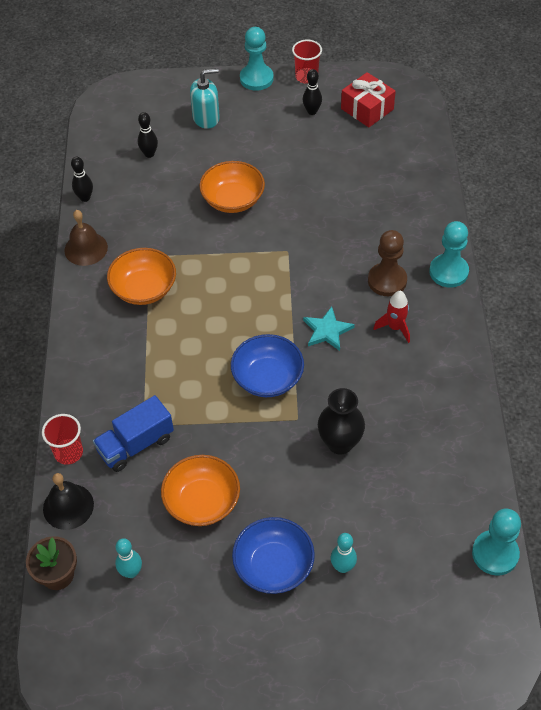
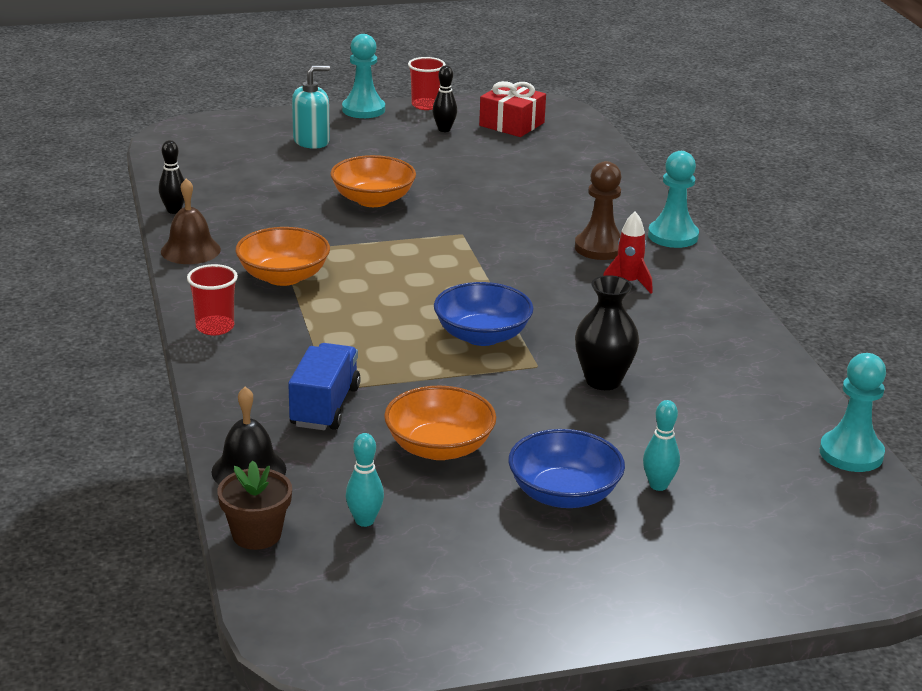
camera: 15 degrees left, 25 degrees down
(68, 452) = (231, 422): red cup -> red cup (215, 327)
(135, 444) = (325, 407): blue truck -> blue truck turned 150 degrees clockwise
(149, 154) = (248, 172): black bowling pin -> none
(327, 331) = (543, 292): turquoise star -> none

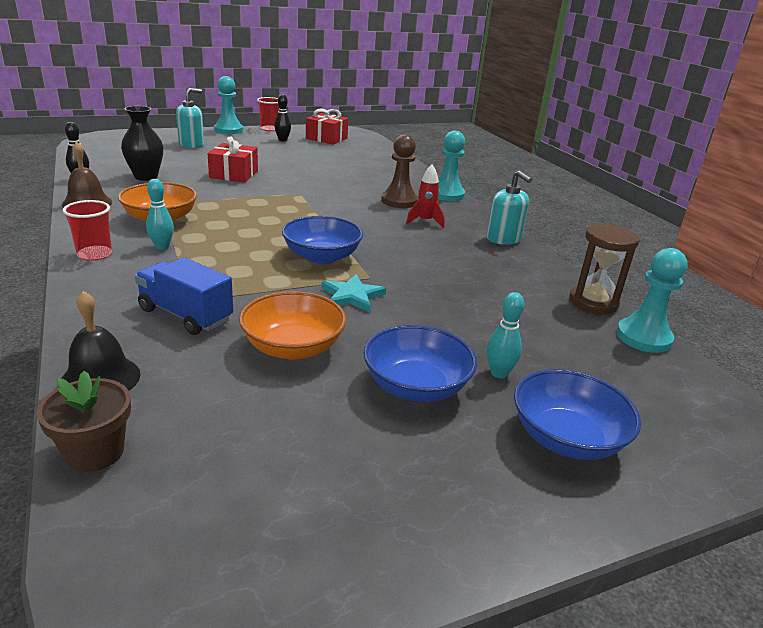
camera: 10 degrees left, 0 degrees up
(325, 407) = (186, 315): blue truck -> blue truck turned 60 degrees counterclockwise
(364, 521) = (219, 427): turquoise bowling pin -> turquoise bowling pin (162, 246)
(373, 200) = (234, 174): orange bowl -> red gift
(512, 390) = (352, 296): none -> turquoise star
(603, 381) = (425, 287): black vase -> black vase (146, 177)
(705, 551) = (566, 438): none -> blue bowl
(730, 313) = (503, 239): none -> turquoise soap dispenser
(810, 407) = (593, 302): none -> brown hourglass

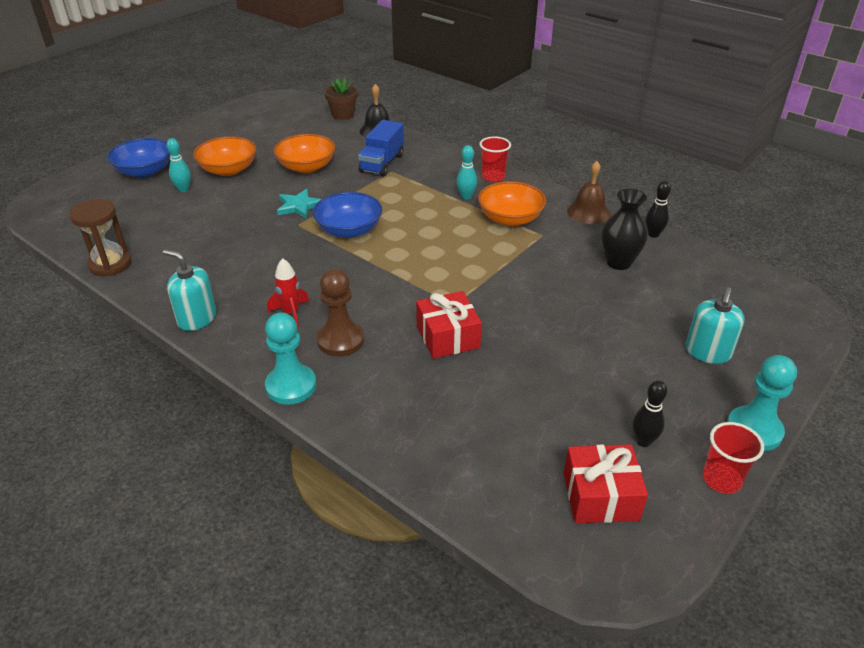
camera: 155 degrees right, 10 degrees up
(186, 315) = (382, 163): blue truck -> blue truck turned 105 degrees clockwise
(234, 174) = (559, 307): red gift -> red gift (448, 337)
(416, 386) = (228, 170): blue bowl -> orange bowl
(643, 337) = (77, 244): turquoise pawn -> none

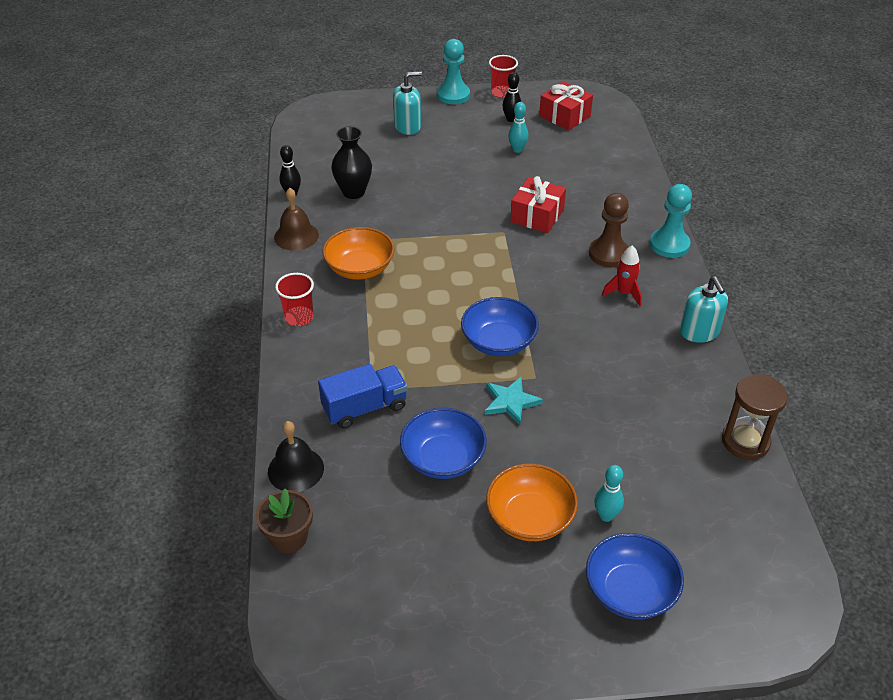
camera: 135 degrees left, 5 degrees up
(306, 167) = (443, 459): orange bowl -> blue bowl
(466, 197) = (356, 312): turquoise bowling pin -> turquoise bowling pin (517, 150)

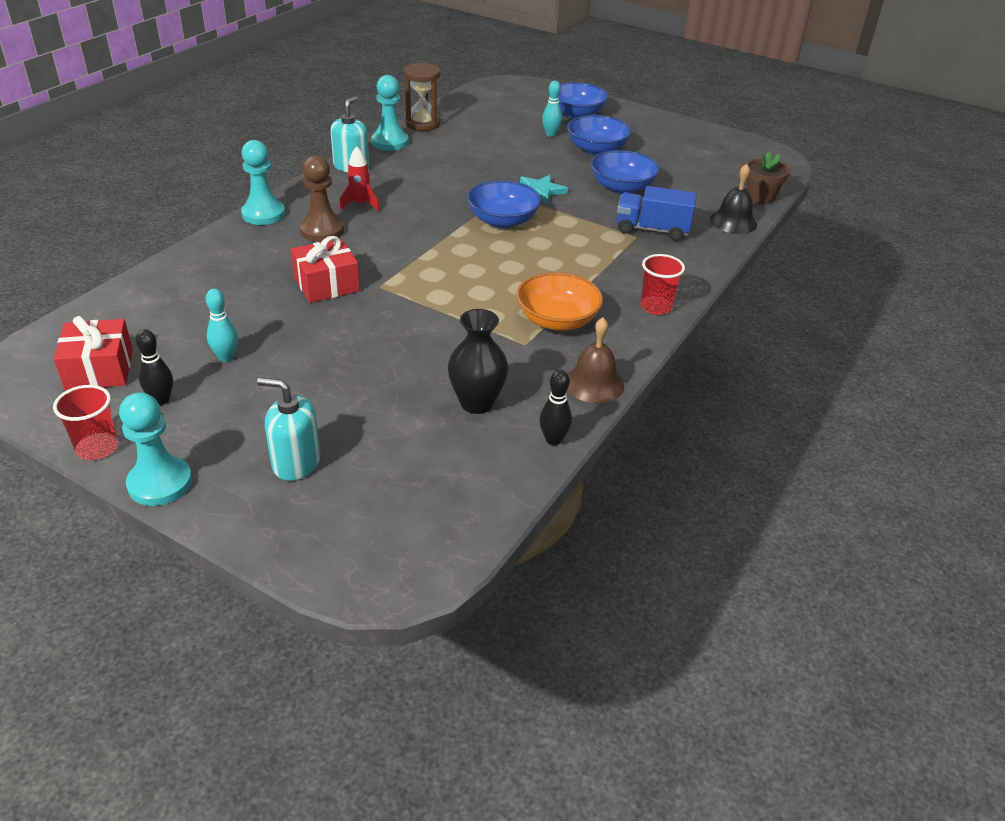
camera: 145 degrees left, 5 degrees down
(530, 518) = (596, 149): orange bowl -> blue bowl
(724, 388) = (390, 142): none -> turquoise pawn

